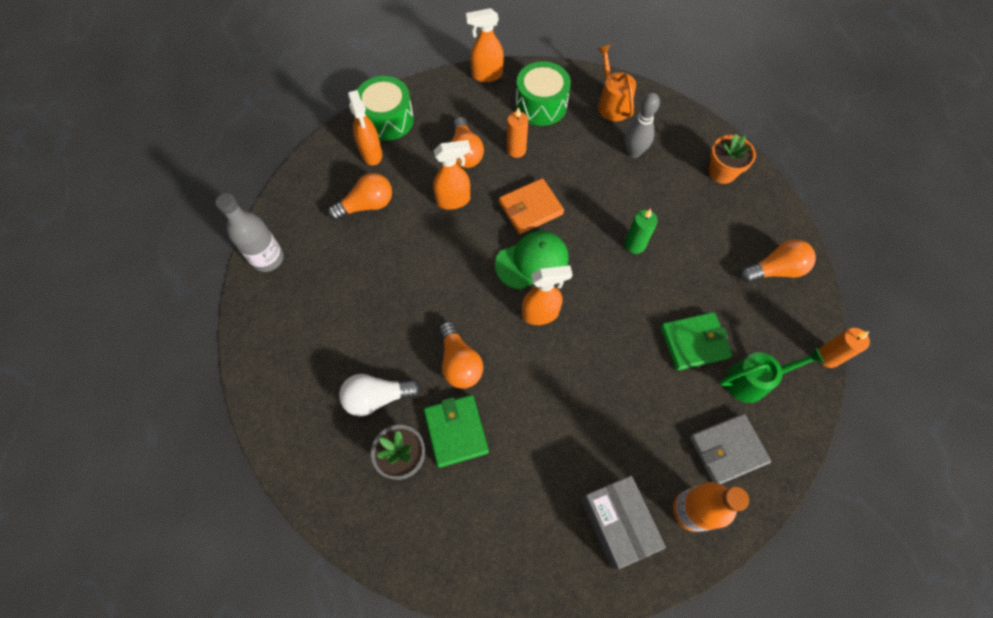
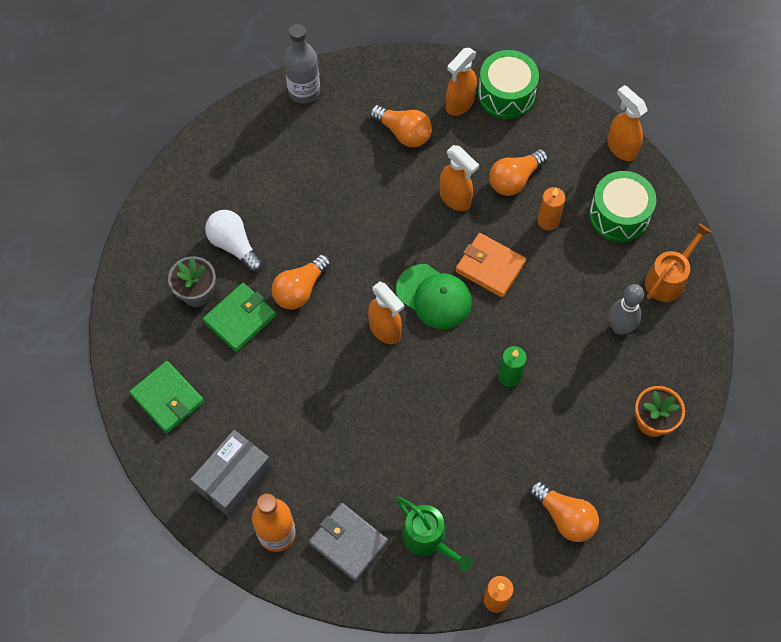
camera: 60 degrees right, 0 degrees up
(694, 342) = (437, 473): green wallet -> green wallet (167, 399)

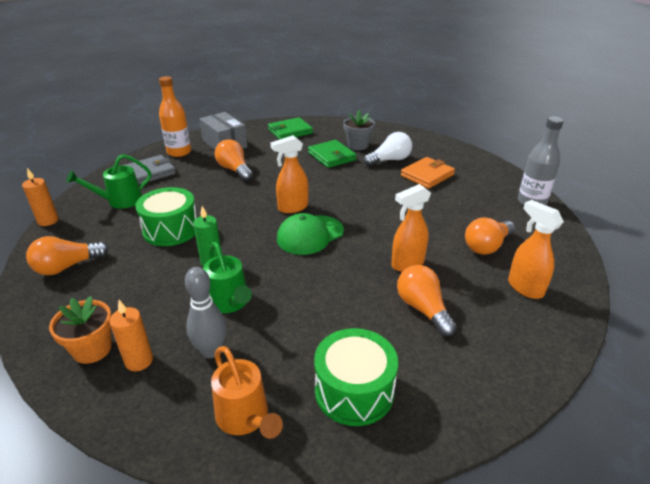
camera: 105 degrees right, 30 degrees down
(300, 289) = (344, 179): orange light bulb -> orange light bulb (234, 170)
(490, 267) = (325, 271): orange wallet -> orange wallet (427, 175)
(506, 94) = (542, 326): green drum -> green drum (171, 230)
(548, 221) = (364, 323): orange candle -> orange candle (139, 361)
(561, 335) = (230, 303): none -> green watering can
(621, 148) = (459, 423): orange spray bottle -> none

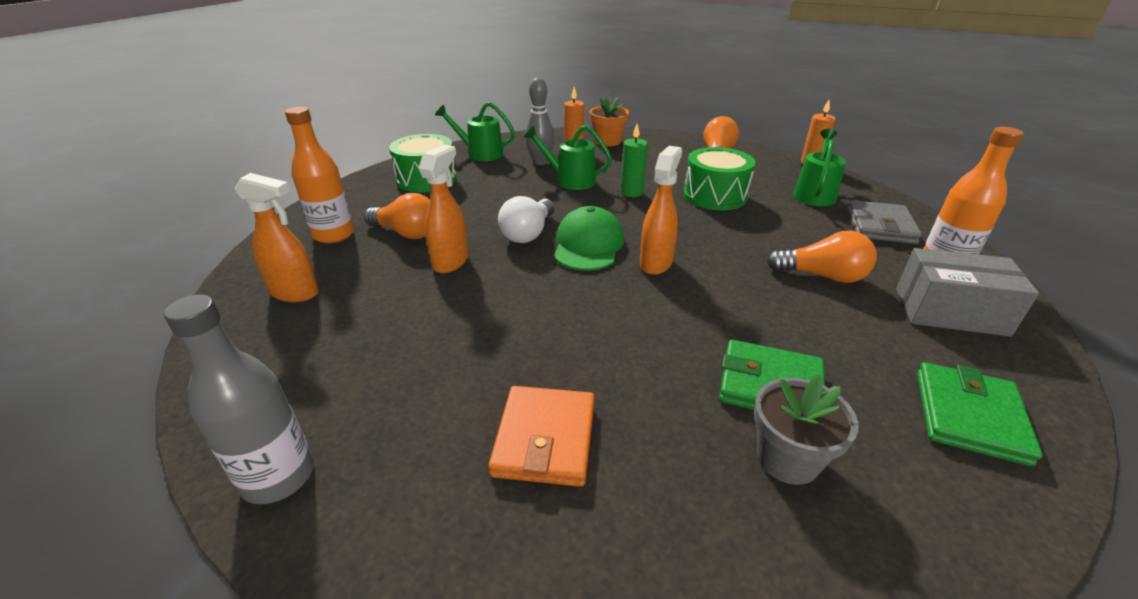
camera: 140 degrees right, 0 degrees up
(245, 418) = (480, 154): orange watering can -> green watering can
(389, 160) = (664, 445): white light bulb -> white light bulb (528, 233)
(487, 246) = (357, 327): orange light bulb -> none
(487, 340) = (334, 235): none -> orange bottle

